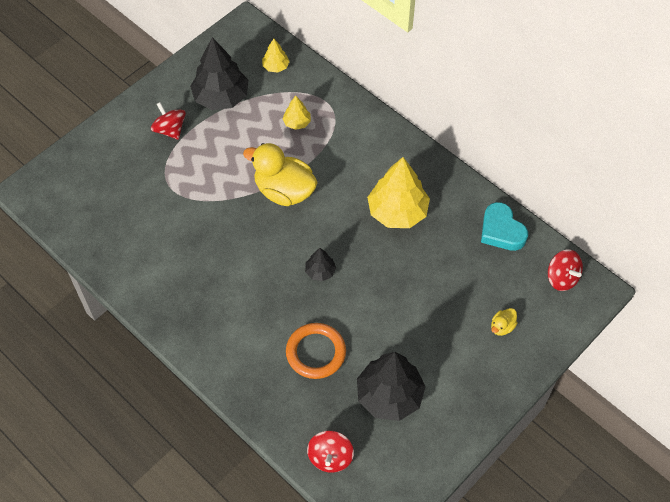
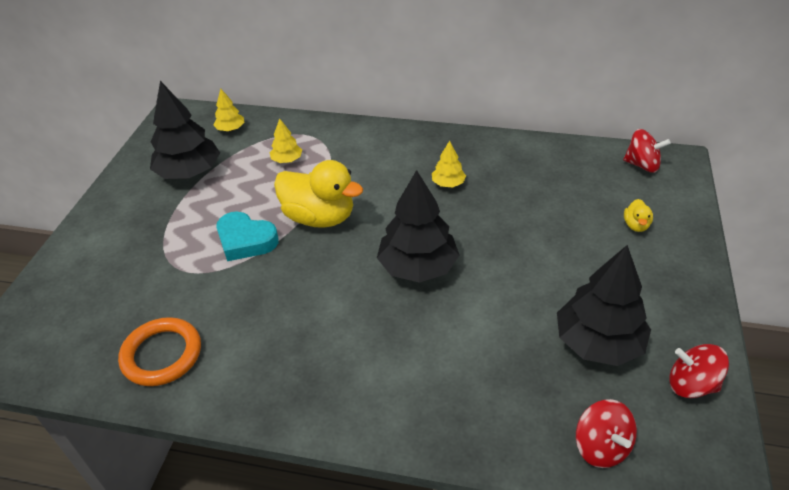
camera: 30 degrees left, 15 degrees down
(170, 130) = (149, 221): red spinning top -> red spinning top (691, 384)
(284, 191) = (319, 217): yellow duck -> yellow duck turned 150 degrees counterclockwise
(316, 352) = (482, 344): orange ring -> orange ring (162, 354)
(320, 271) = (418, 267): black tree -> black tree, size x2.06
(397, 211) = (448, 183): yellow tree -> yellow tree, size x0.49
(501, 231) = (555, 156): turquoise heart -> turquoise heart (246, 240)

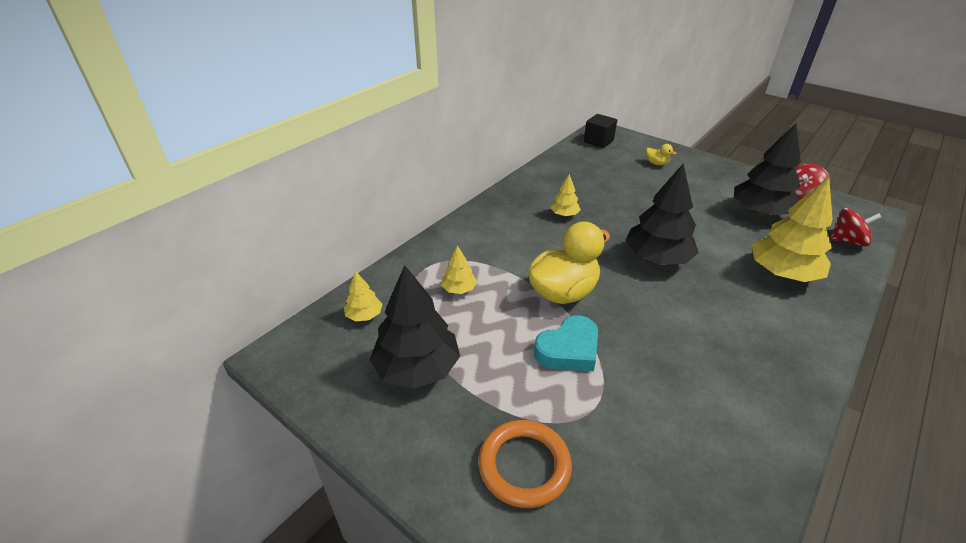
camera: 65 degrees left, 5 degrees down
(162, 354) = (718, 457): orange ring -> orange ring (524, 465)
(464, 378) = (782, 273): none -> yellow tree
(642, 165) = (598, 141): red spinning top -> black cube

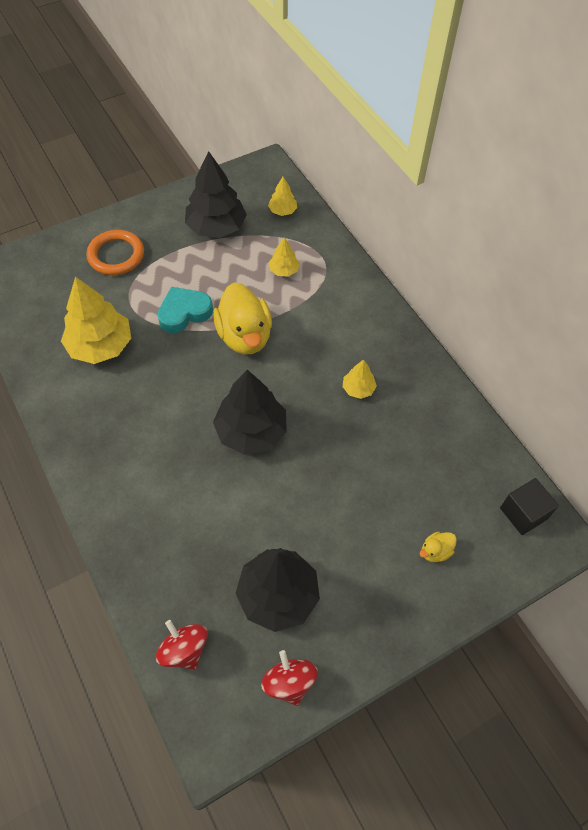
camera: 110 degrees right, 20 degrees up
(569, 349) = (184, 313): turquoise heart -> turquoise heart turned 75 degrees clockwise
(782, 273) = (175, 529): yellow tree -> yellow tree (100, 346)
(847, 241) = (184, 650): red spinning top -> red spinning top turned 120 degrees clockwise

